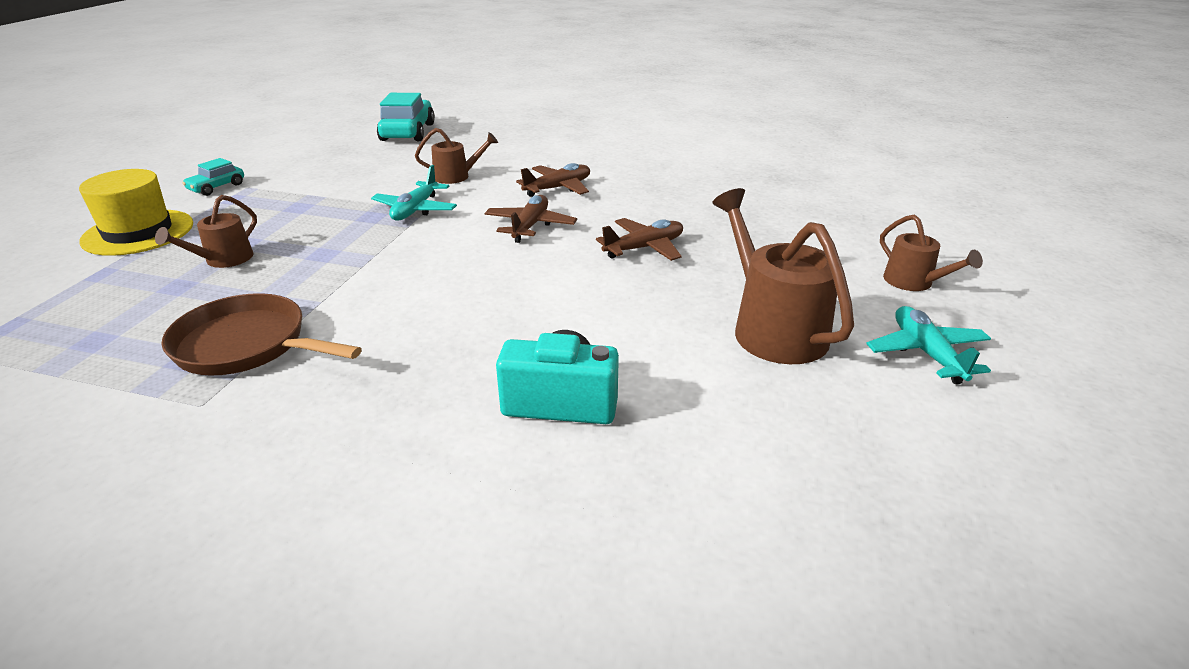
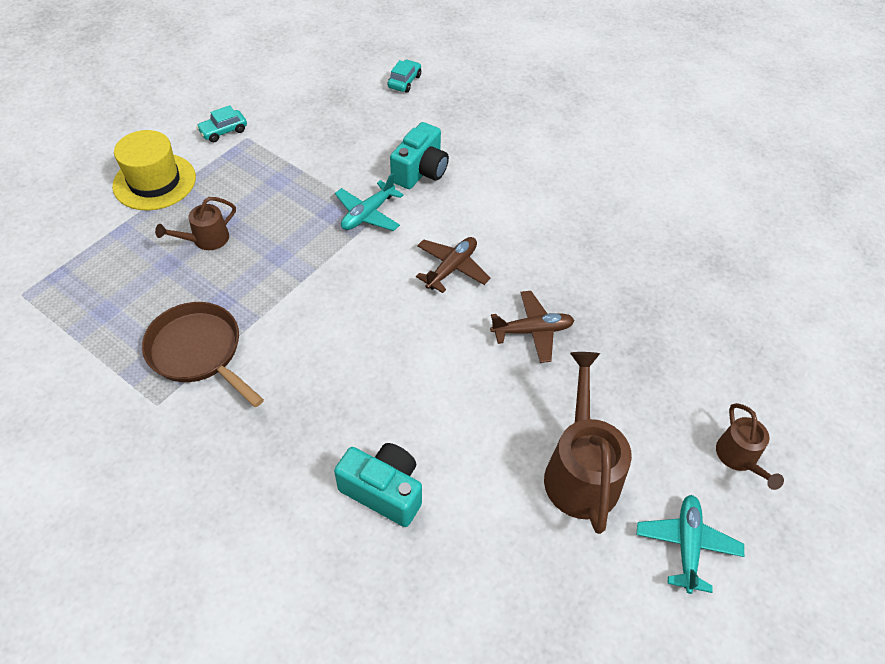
camera: 20 degrees right, 20 degrees up
(408, 132) = (404, 81): turquoise car -> turquoise car, size x0.55
(457, 176) = (420, 171): brown watering can -> turquoise camera
(558, 188) = (500, 217): brown plane -> none

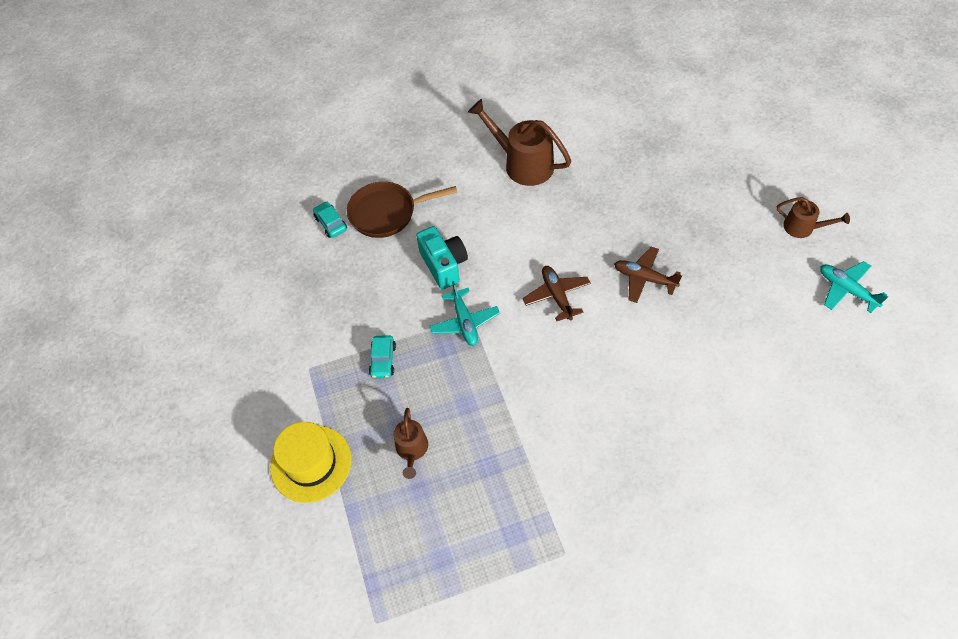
camera: 50 degrees left, 5 degrees up
(198, 352) = (530, 503): brown pan -> brown pan (387, 213)
(223, 131) = (286, 383): turquoise car -> turquoise car (383, 360)
(383, 491) = (724, 434): turquoise camera -> none
(532, 331) = (644, 278): brown plane -> brown plane turned 90 degrees counterclockwise
(580, 470) = (768, 313): brown watering can -> brown watering can (522, 163)

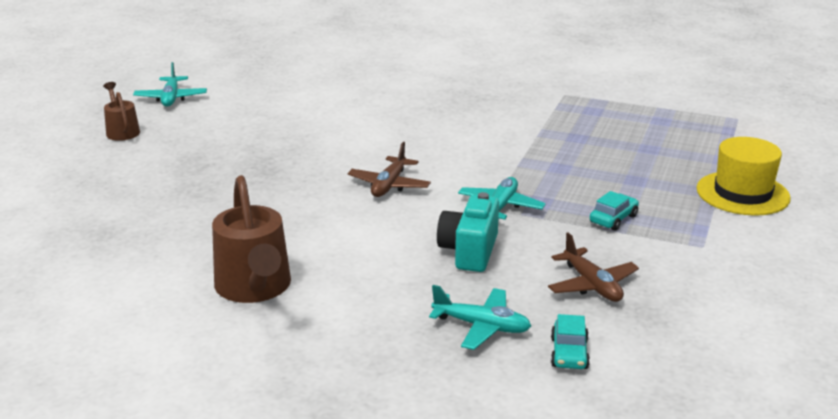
camera: 145 degrees left, 30 degrees down
(387, 213) = (481, 326): brown pan -> turquoise plane
(412, 450) = (636, 166): brown watering can -> none
(644, 278) = (297, 162): brown plane -> brown plane (592, 285)

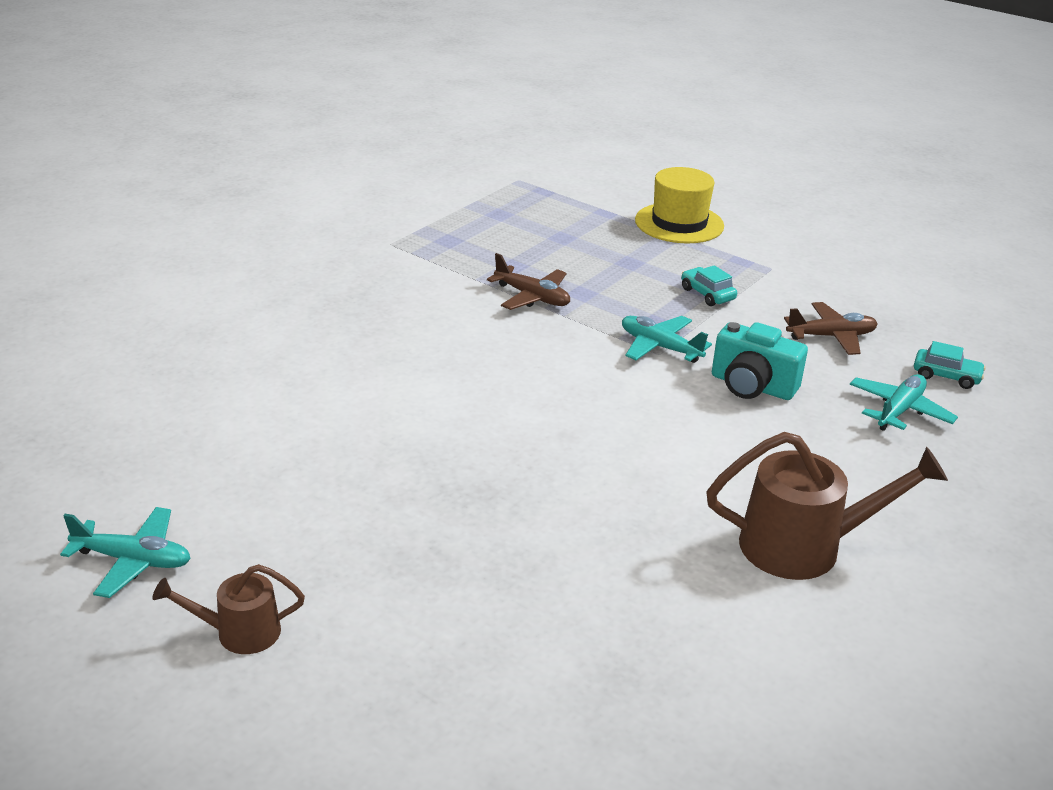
camera: 75 degrees left, 5 degrees up
(389, 185) = (575, 405): brown plane -> brown plane (532, 297)

